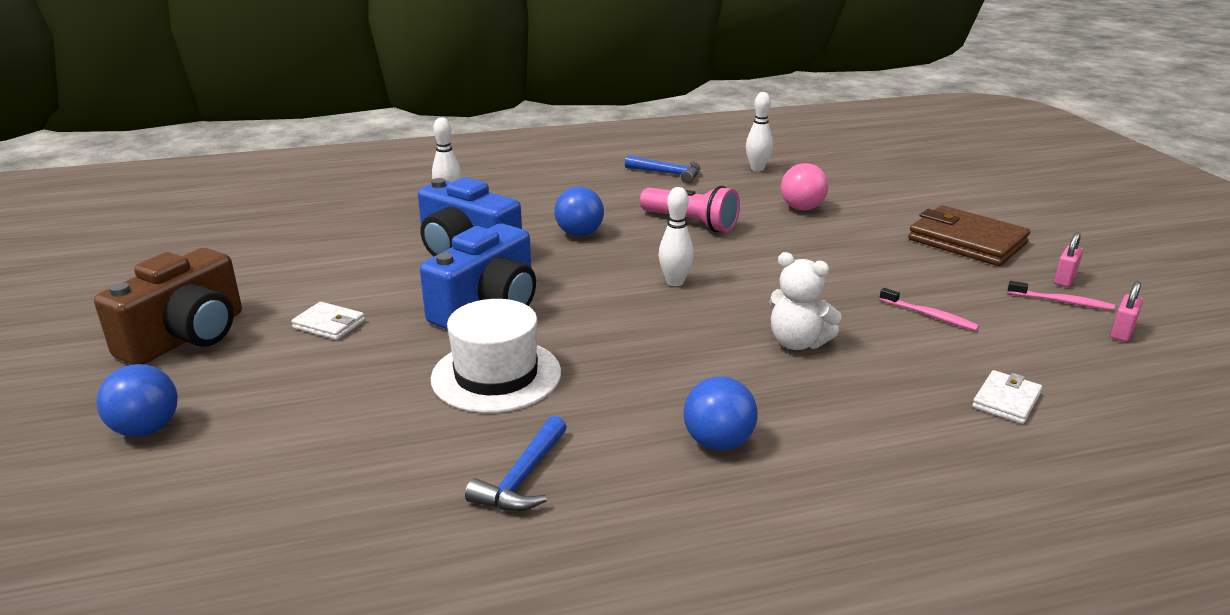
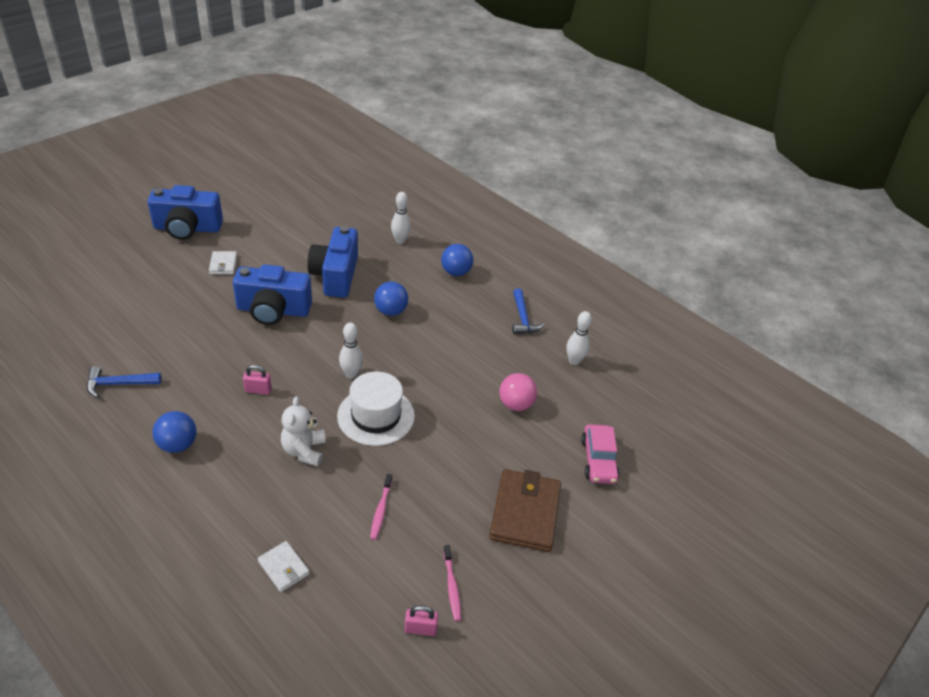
camera: 55 degrees right, 15 degrees up
(146, 429) = (109, 256): blue ball -> blue ball (456, 272)
(186, 337) = (187, 228): brown camera -> blue camera
(496, 375) = (204, 341): white hat -> white hat (376, 416)
(691, 223) = (445, 355): pink flashlight -> none
(908, 193) = (598, 460): none -> pink car
(1006, 400) = (283, 568): white wallet -> white wallet turned 45 degrees clockwise
(1064, 279) = (494, 585): pink padlock -> pink padlock (258, 390)

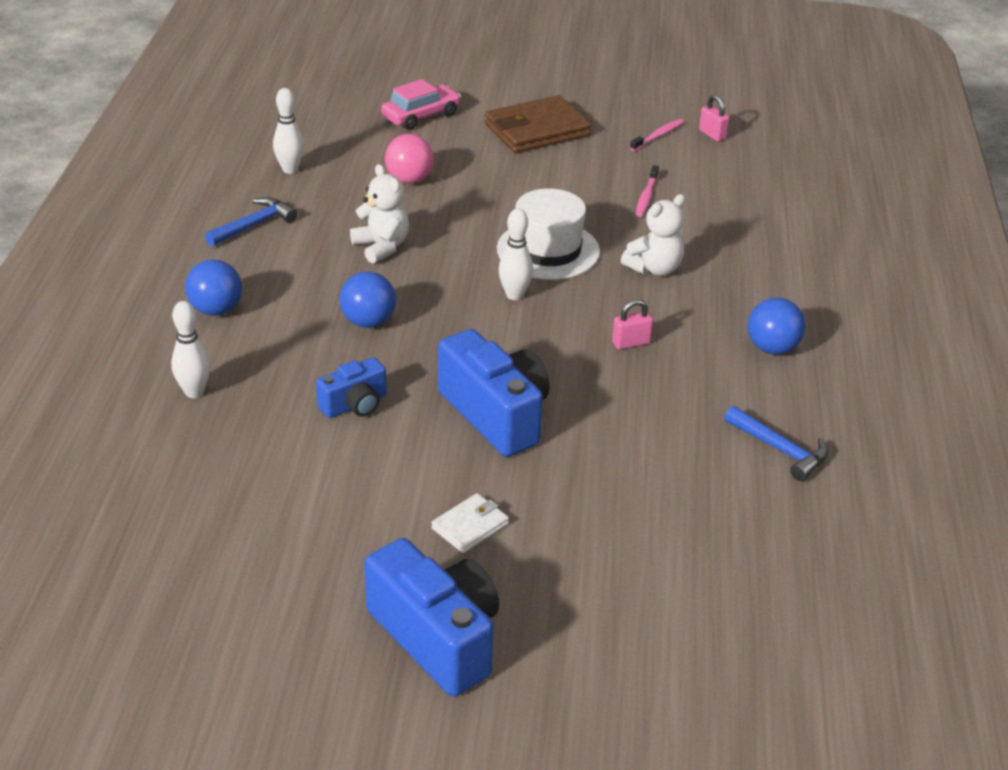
camera: 125 degrees left, 5 degrees down
(258, 390) = (631, 343): pink padlock -> pink padlock turned 75 degrees counterclockwise
(283, 568) = (772, 214): white wallet -> none
(335, 275) = (355, 405): blue camera -> blue camera, size x0.55
(381, 510) = (646, 196): pink toothbrush -> pink toothbrush turned 135 degrees clockwise
(452, 352) = (381, 247): none -> white teddy bear

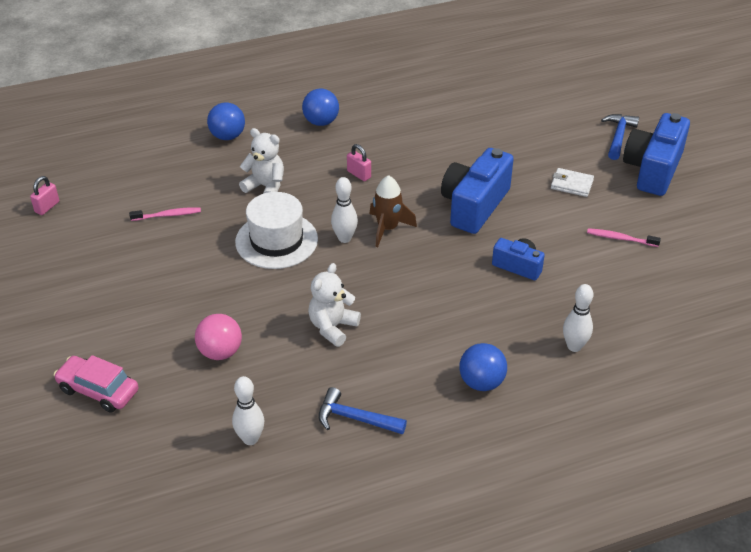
camera: 115 degrees left, 5 degrees up
(368, 322) = (430, 295): blue ball -> blue ball (227, 136)
(507, 330) = (387, 228): none -> brown rocket
(537, 130) = (89, 305): brown wallet -> none
(658, 136) = (64, 234): pink toothbrush -> pink toothbrush (620, 238)
(780, 450) = (413, 101): blue hammer -> blue hammer (618, 136)

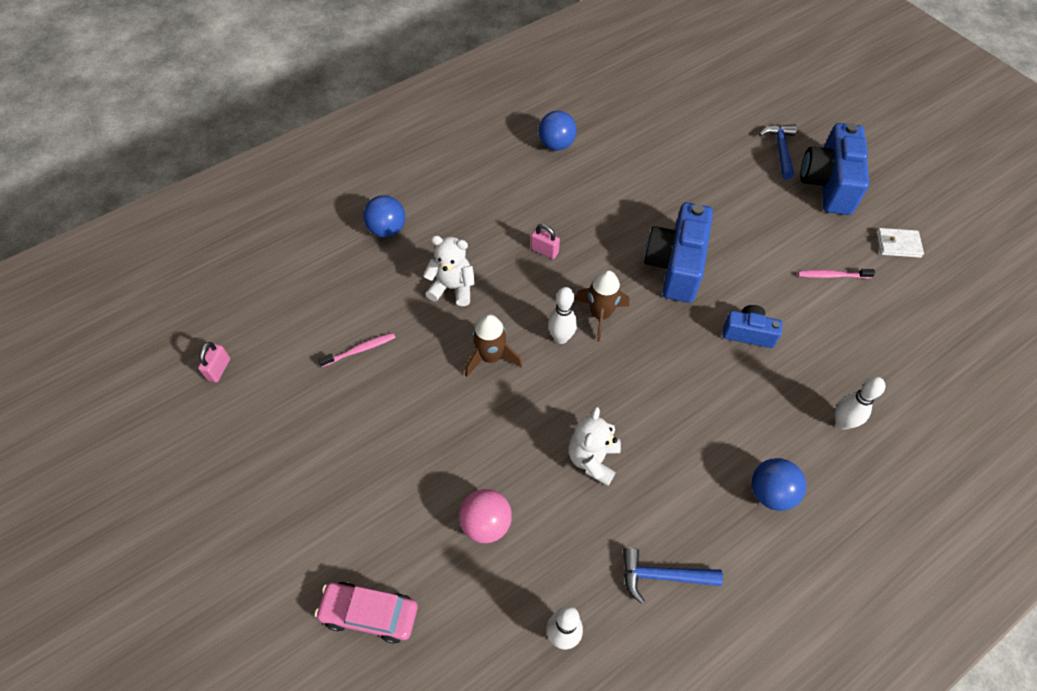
camera: 15 degrees left, 15 degrees up
(276, 240) = (491, 357): white hat -> brown rocket
(321, 122) = (479, 191): blue ball -> blue ball (556, 145)
(571, 184) = (759, 218): white wallet -> white wallet (898, 244)

